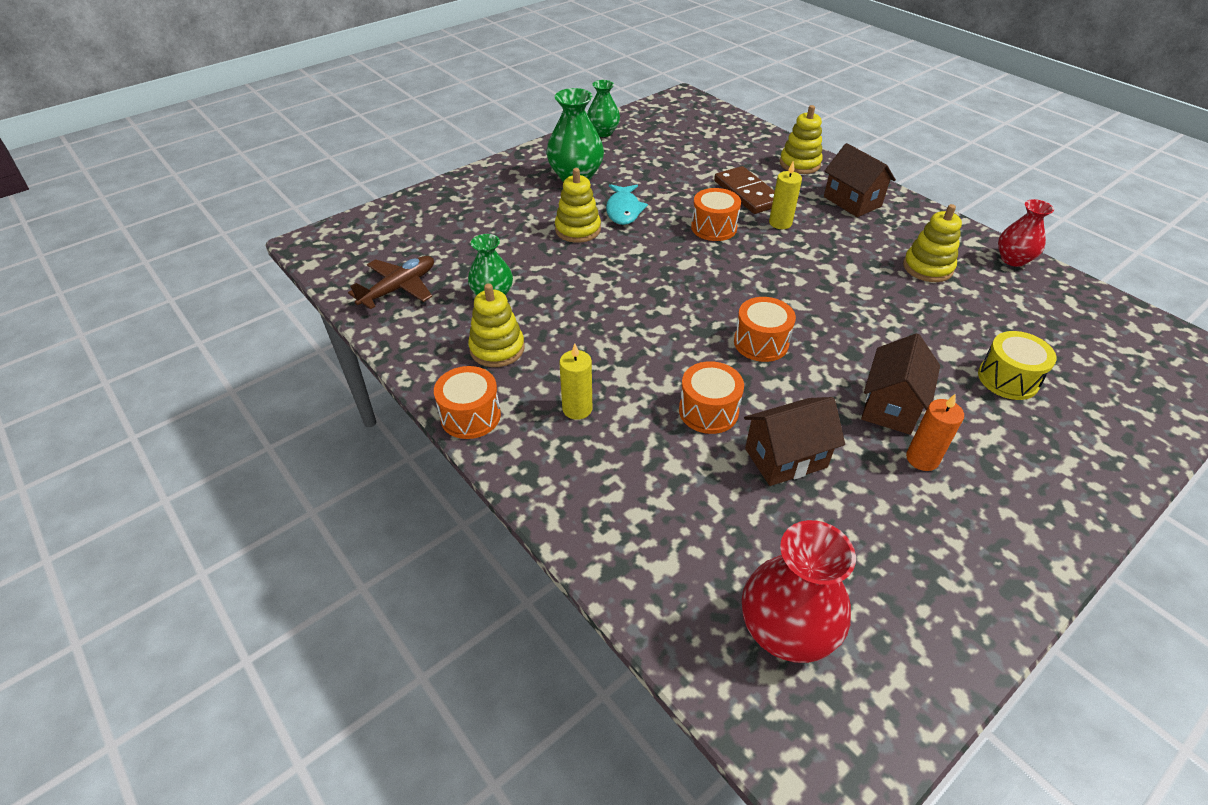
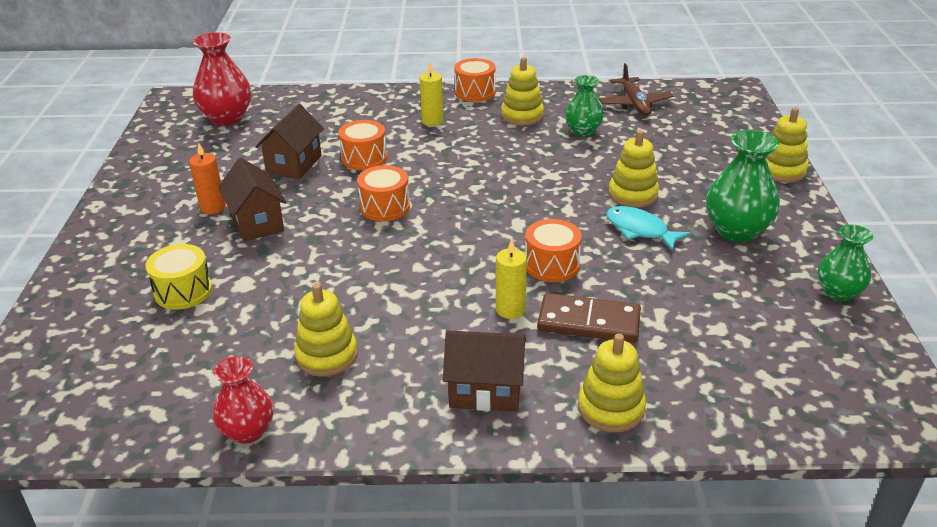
camera: 130 degrees right, 10 degrees down
(464, 182) = (781, 170): none -> yellow stacking toy

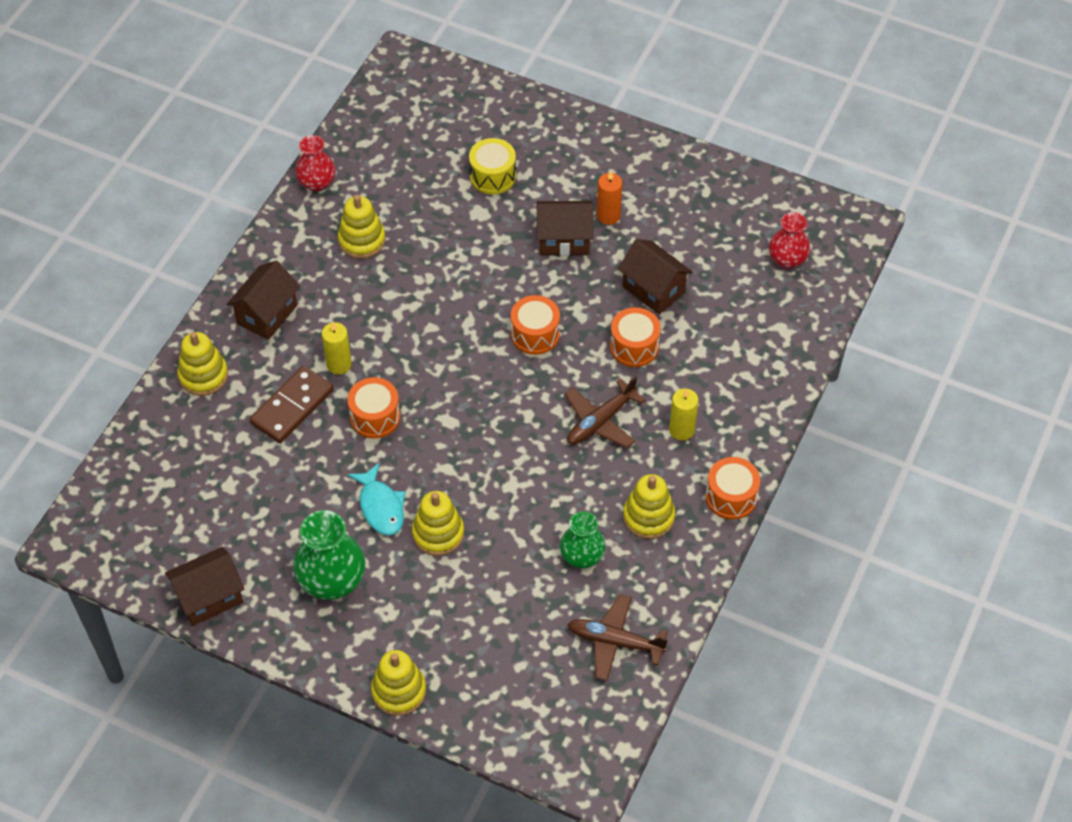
camera: 115 degrees right, 20 degrees up
(227, 118) = (787, 259): red vase -> red vase, size x0.64
(453, 154) = (600, 421): none -> brown plane
(640, 230) = (380, 506): turquoise fish -> turquoise fish turned 90 degrees clockwise
(838, 292) = (209, 597): green vase -> brown house

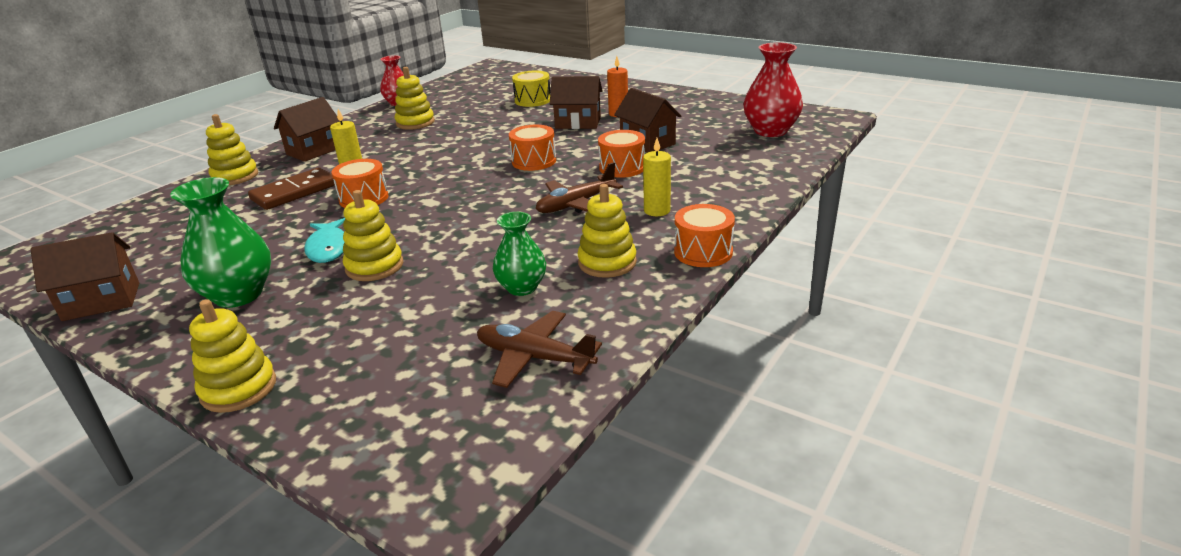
camera: 10 degrees right, 25 degrees down
(787, 259) = (770, 131): red vase -> red vase, size x1.55

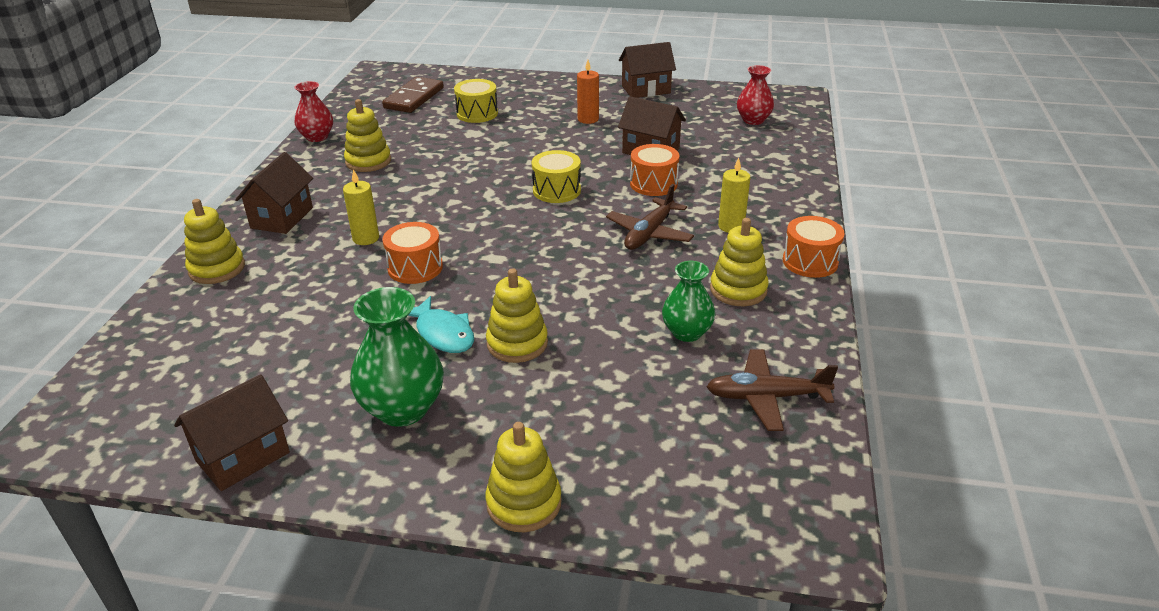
camera: 25 degrees left, 5 degrees up
(295, 192) = (321, 275): brown domino -> brown domino (414, 98)
(534, 161) = (556, 190): orange drum -> yellow drum
(578, 123) = (556, 136): brown house -> brown house (646, 90)
(770, 131) = (753, 120): red vase -> red vase, size x0.64

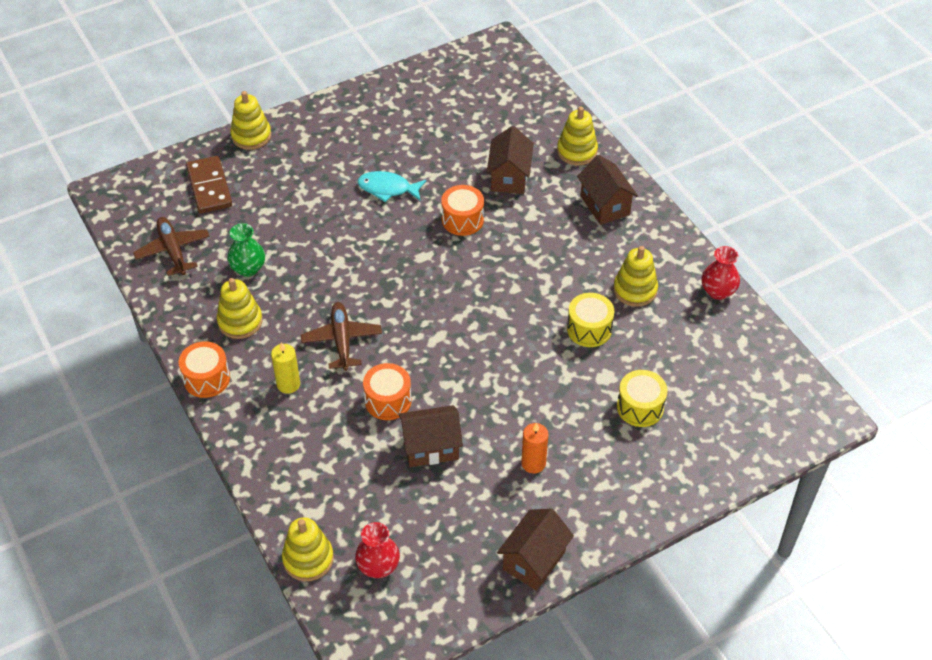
camera: 140 degrees right, 15 degrees up
(242, 456) = (400, 85): brown house -> brown house (509, 177)
(366, 238) = (525, 222): yellow candle -> none
(402, 409) = (356, 141): green vase -> none
(414, 98) = (727, 394): brown domino -> brown domino (209, 187)
(517, 343) = (339, 206): yellow stacking toy -> yellow stacking toy (308, 559)
(556, 190) = (454, 346): yellow drum -> yellow drum (589, 329)
(766, 397) = (173, 250): brown plane -> brown plane turned 75 degrees counterclockwise

